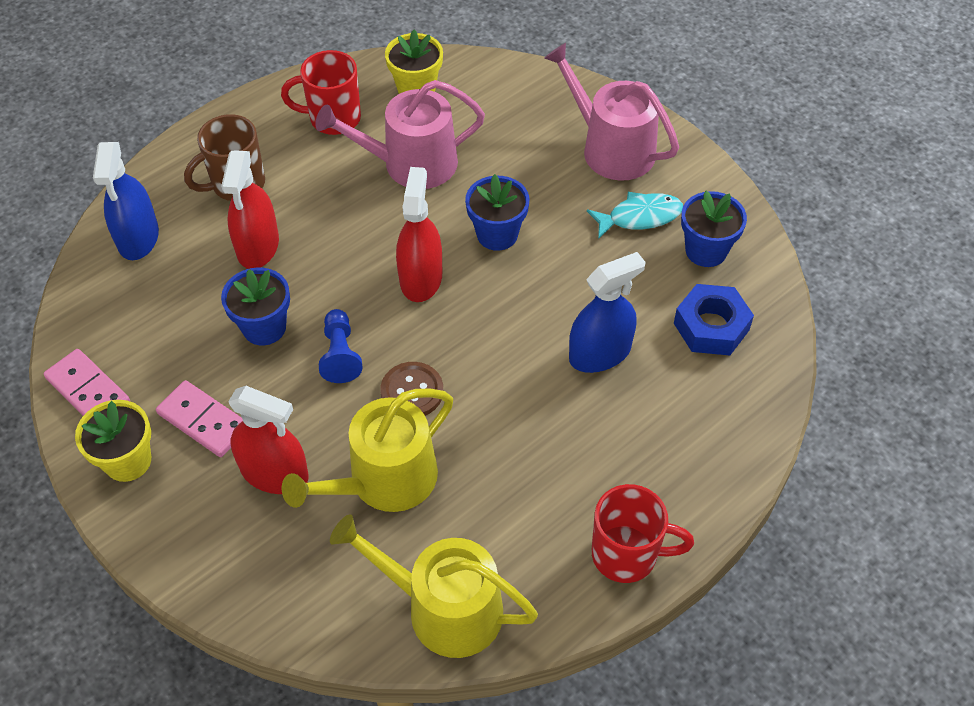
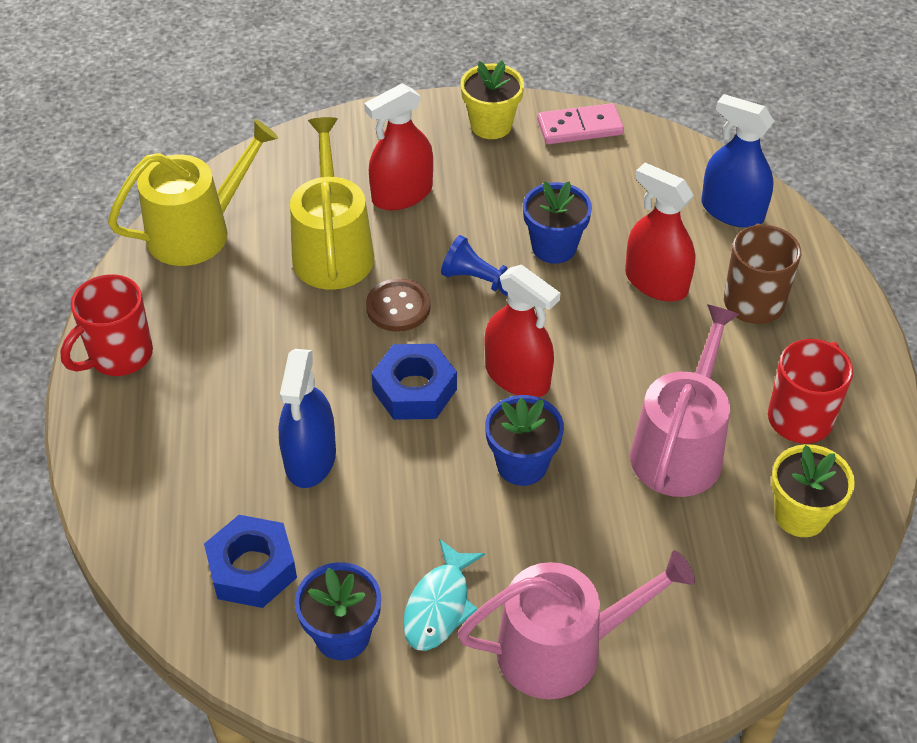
camera: 125 degrees right, 5 degrees down
(203, 421) = (489, 176): pink domino -> none
(485, 330) = (414, 390): none -> blue nut

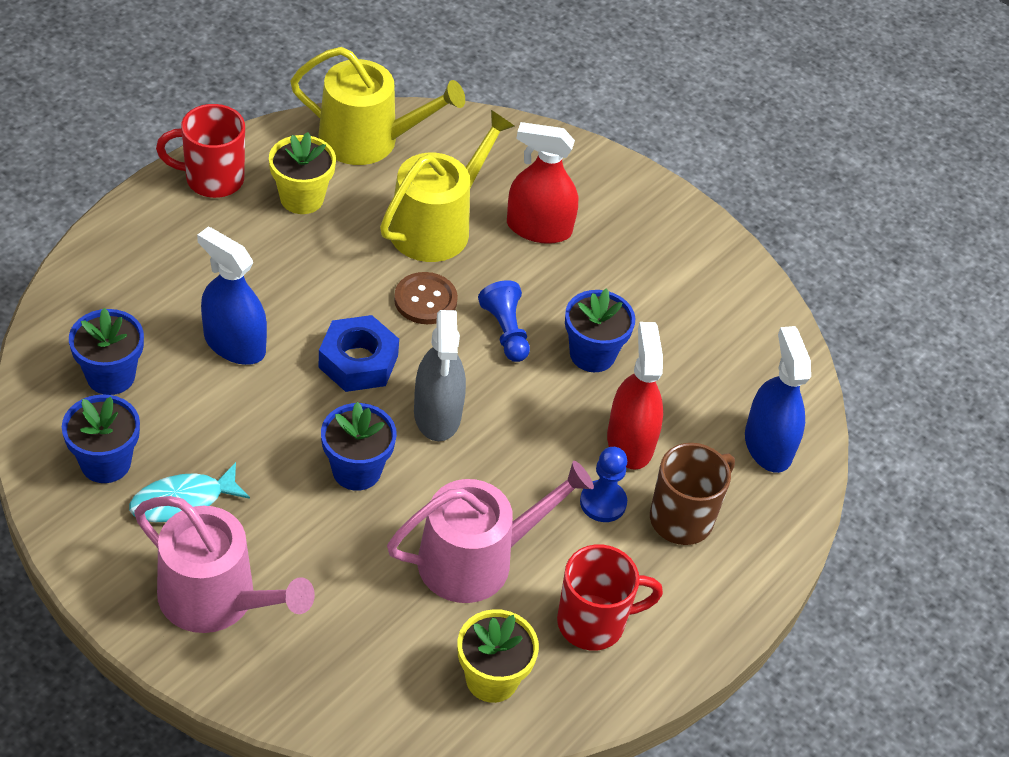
camera: 40 degrees right, 0 degrees up
(252, 569) = (111, 376): blue nut -> blue flower pot
(310, 458) = (234, 344): blue spray bottle -> blue spray bottle turned 75 degrees clockwise
(491, 125) = (675, 233): yellow flower pot -> yellow flower pot (302, 198)
(517, 376) = (437, 414): red spray bottle -> grey spray bottle
(580, 127) = (742, 289): pink domino -> none
(696, 336) = (603, 502): none -> blue pawn

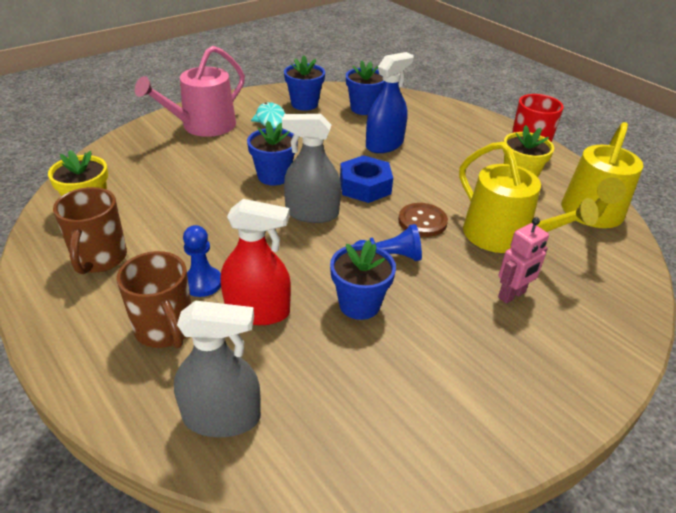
camera: 105 degrees right, 10 degrees down
(477, 559) = (182, 214): pink watering can -> none
(539, 228) = (512, 295): red spray bottle -> pink robot
(593, 622) = (100, 259): red mug -> brown mug
(768, 445) = (222, 417): blue spray bottle -> grey spray bottle

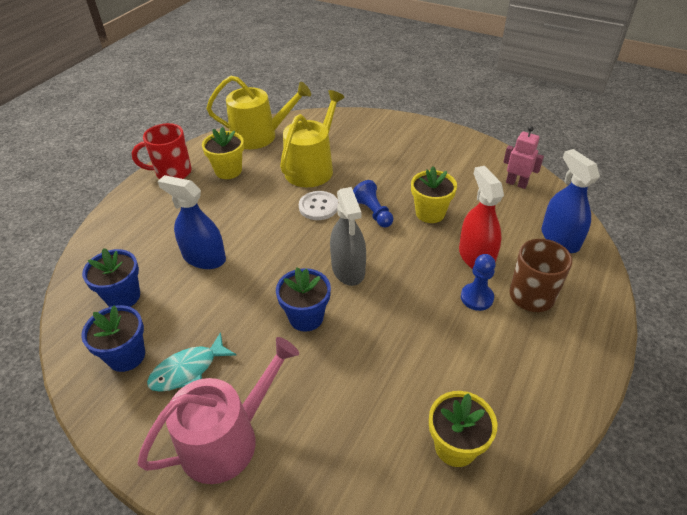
camera: 110 degrees left, 5 degrees up
(100, 259) = (509, 381): brown mug -> none
(203, 126) = (227, 438): pink watering can -> pink watering can turned 60 degrees counterclockwise
(222, 417) = (560, 239): grey spray bottle -> blue spray bottle
(359, 304) = (430, 213): blue flower pot -> yellow flower pot
(365, 186) = (287, 250): blue nut -> none
(422, 221) = (318, 207): brown button -> white button
(512, 295) = (371, 157): pink robot -> pink robot (516, 183)

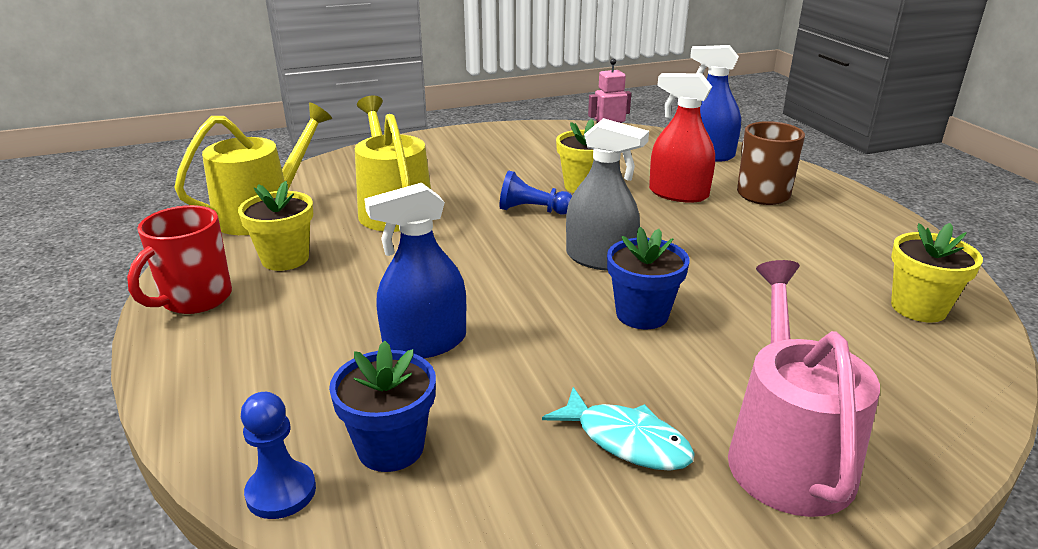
camera: 50 degrees left, 15 degrees down
(126, 356) = (527, 492): blue flower pot -> none
(188, 370) = (626, 440): turquoise fish -> turquoise fish turned 60 degrees counterclockwise
(318, 207) = (468, 233): white button -> none
(476, 298) = (734, 217): blue pawn -> blue pawn (281, 492)

